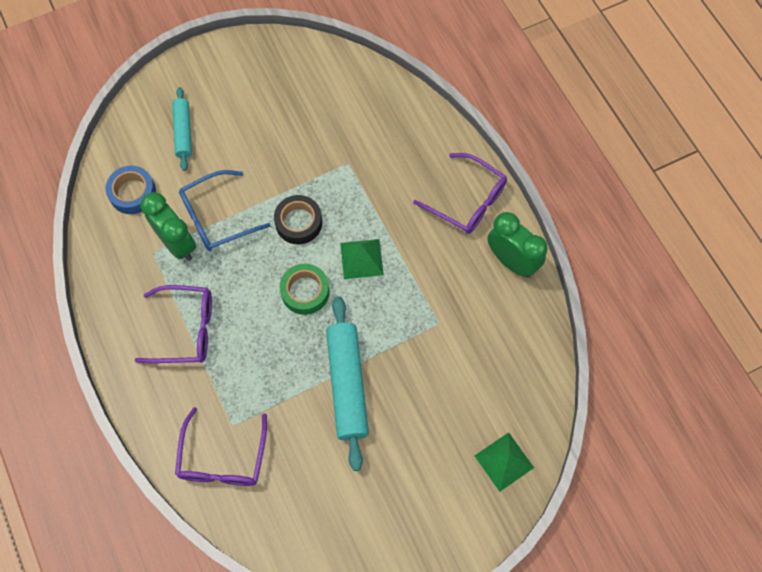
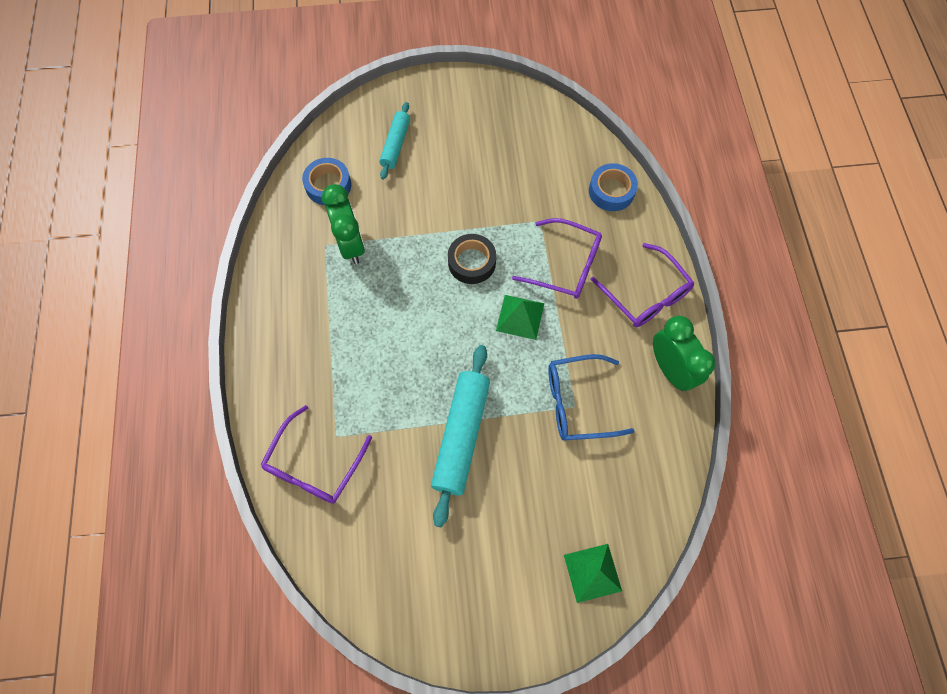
camera: 20 degrees right, 0 degrees up
(185, 329) = (327, 328): purple glasses -> purple glasses (565, 265)
(217, 217) = (397, 232): blue glasses -> blue glasses (578, 402)
(305, 291) = (453, 330): green tape -> none
(404, 114) = (611, 191): none -> blue tape

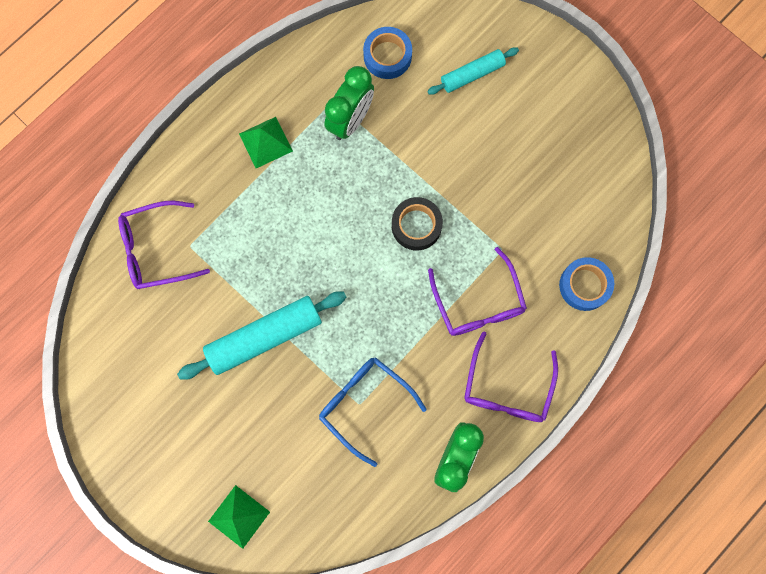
camera: 50 degrees right, 10 degrees up
(520, 317) = (400, 302): green pyramid -> green pyramid (265, 142)

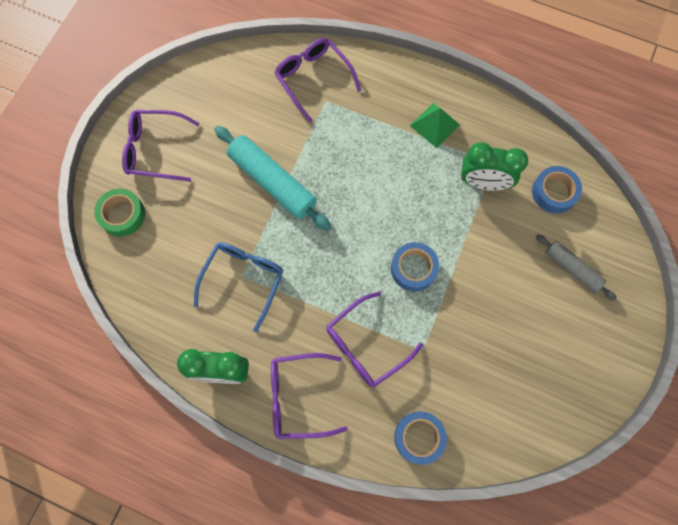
camera: 70 degrees right, 5 degrees down
(173, 456) = (156, 150): none -> purple glasses
(239, 516) = (122, 215): green pyramid -> green tape
(416, 226) = (413, 268): black tape -> blue tape
(472, 74) = (572, 268): turquoise rolling pin -> grey rolling pin

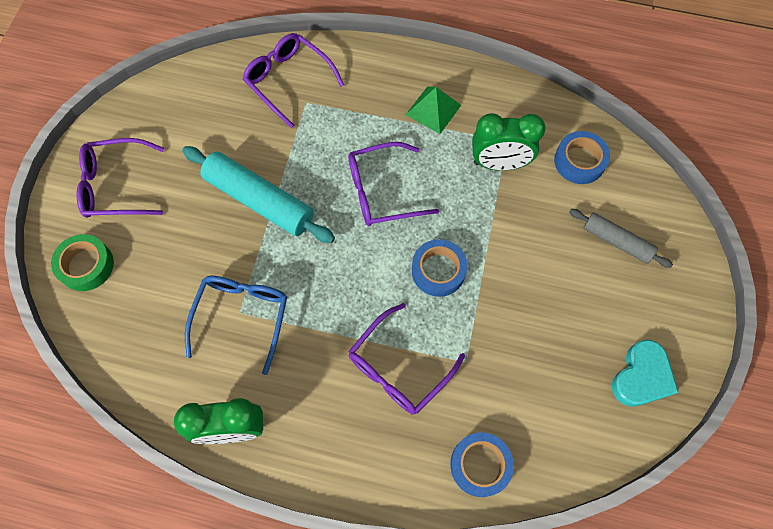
camera: 10 degrees left, 5 degrees down
(299, 397) = (330, 443): purple glasses -> purple glasses (382, 191)
(569, 389) = (641, 377): none -> turquoise heart

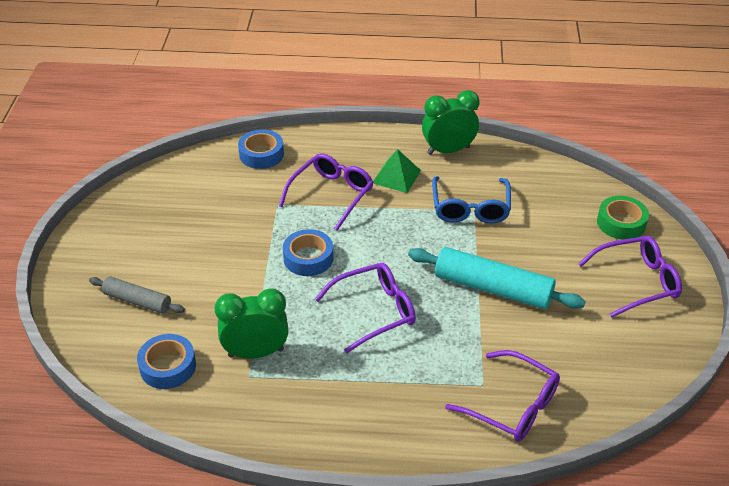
camera: 170 degrees right, 25 degrees down
(433, 109) = (335, 397): green pyramid -> green pyramid (396, 176)
(641, 377) = (131, 213): turquoise heart -> none

